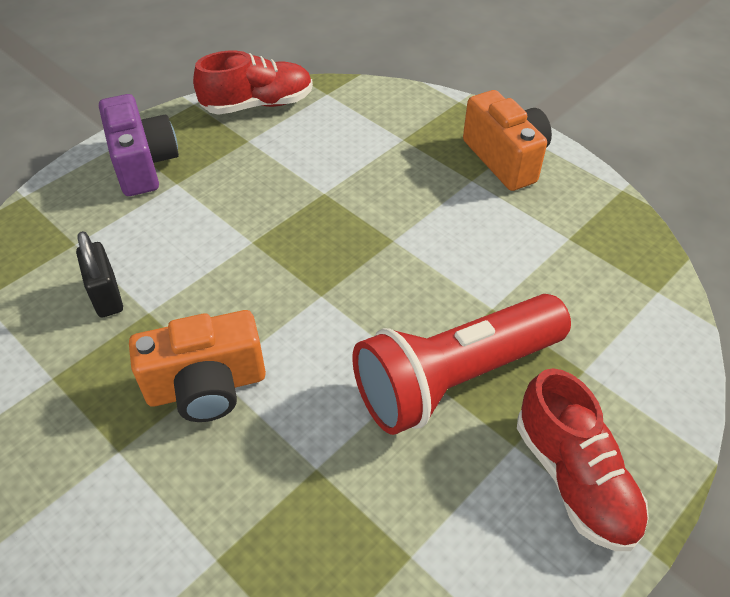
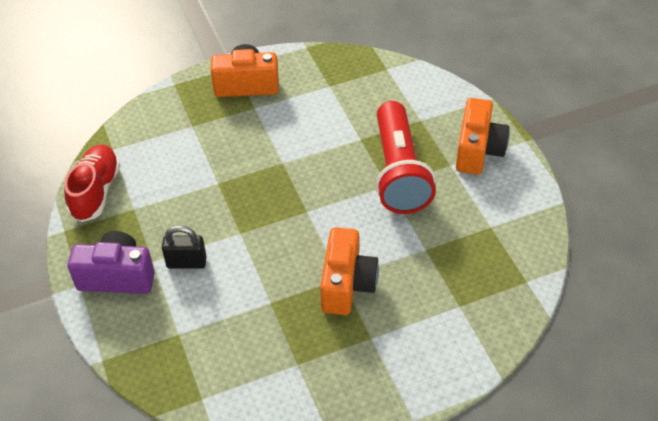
camera: 65 degrees left, 0 degrees up
(107, 296) = (243, 322): black padlock -> black padlock (186, 262)
(574, 478) = (478, 150): red shoe -> orange camera

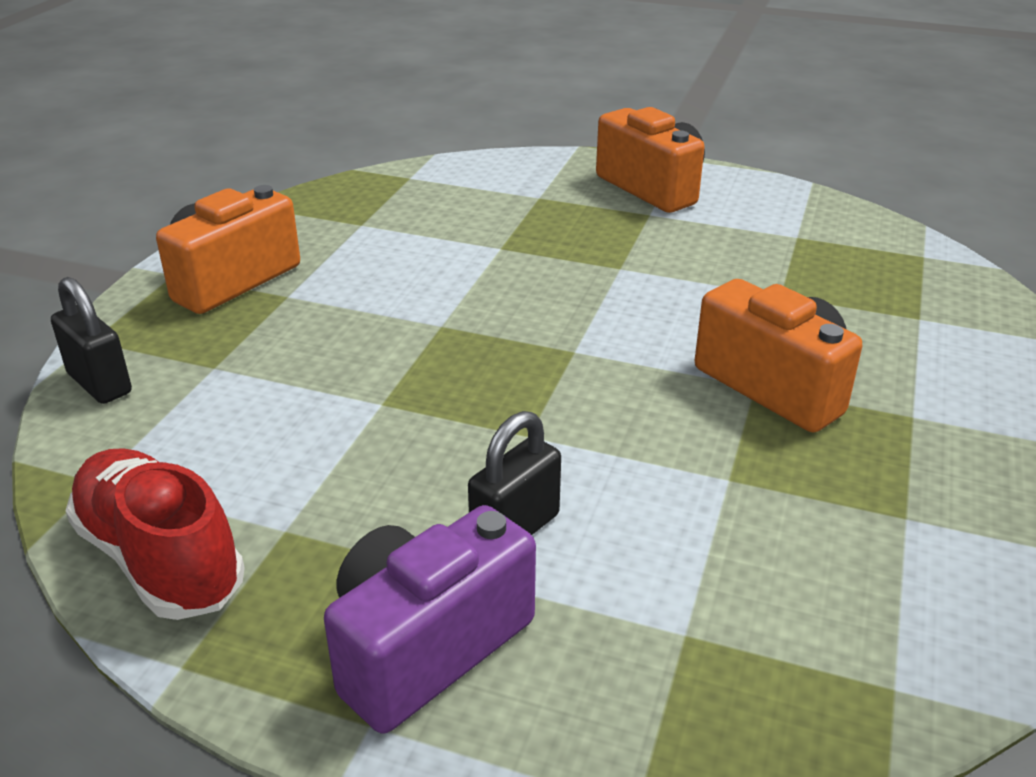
camera: 50 degrees left, 15 degrees down
(155, 107) = (99, 383): none -> black padlock
(399, 172) = (608, 249): red flashlight -> none

